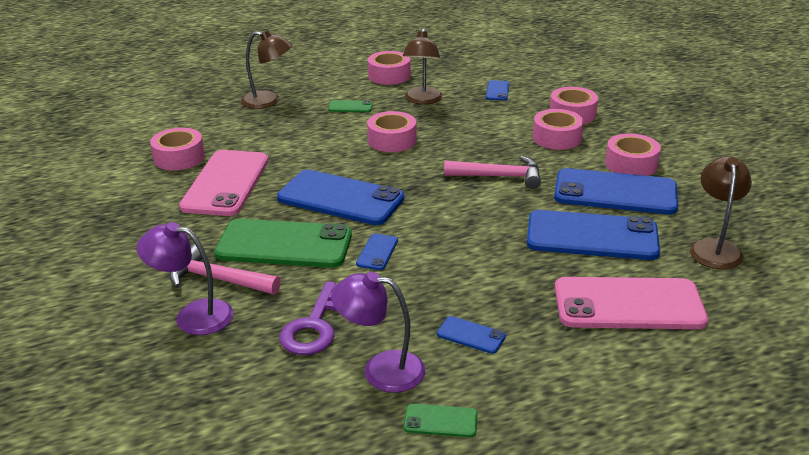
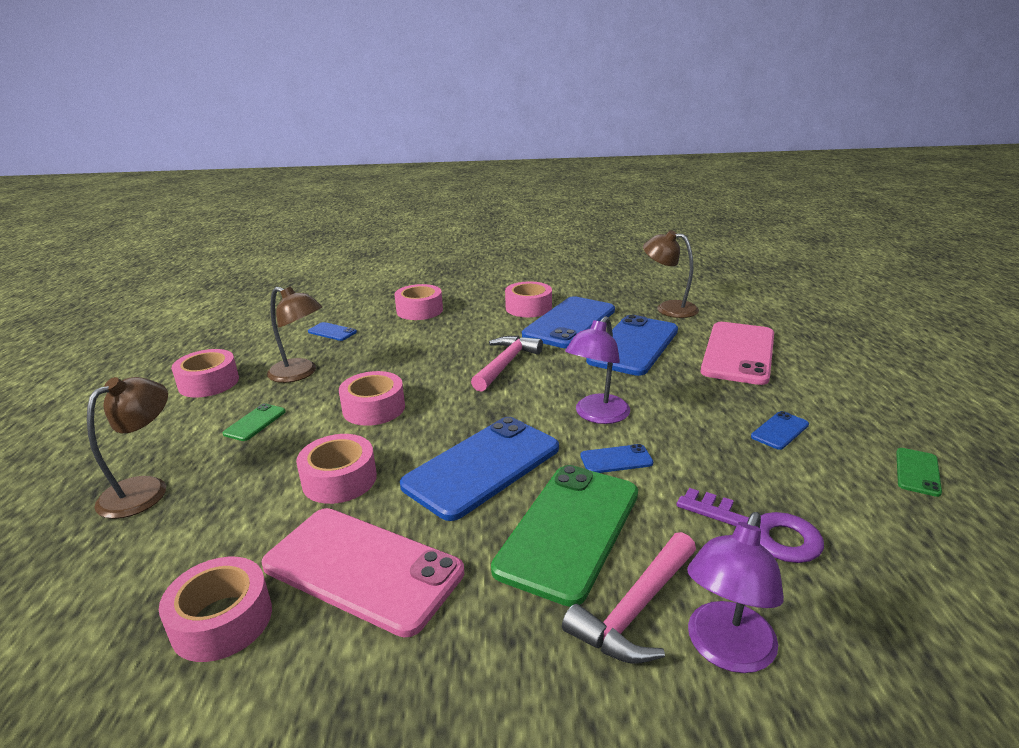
camera: 70 degrees left, 5 degrees down
(377, 252) = (616, 459): blue phone -> blue phone turned 45 degrees counterclockwise
(381, 369) = (840, 494): purple lamp -> purple lamp (597, 415)
(557, 138) = (456, 325): pink tape -> pink tape (339, 479)

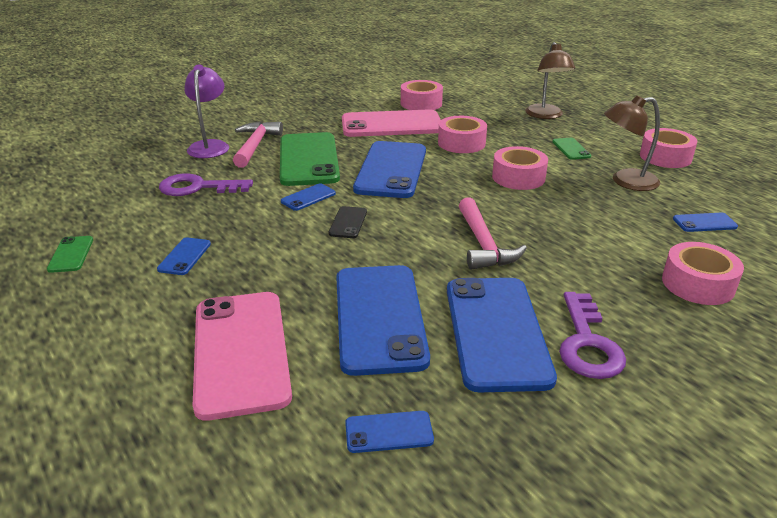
camera: 145 degrees right, 5 degrees up
(528, 308) = (587, 343): pink tape -> purple key
(597, 415) = (348, 222): purple lamp -> black phone
(668, 308) = (389, 432): brown lamp -> blue phone

